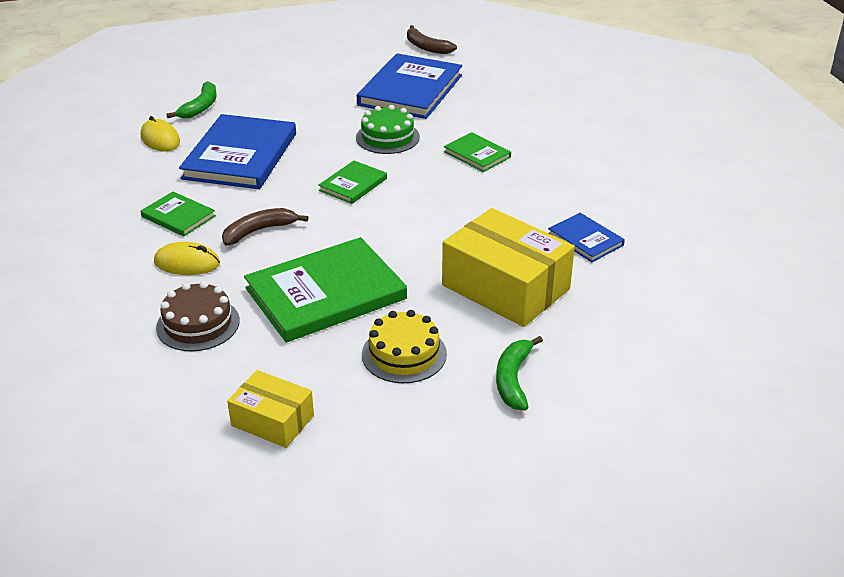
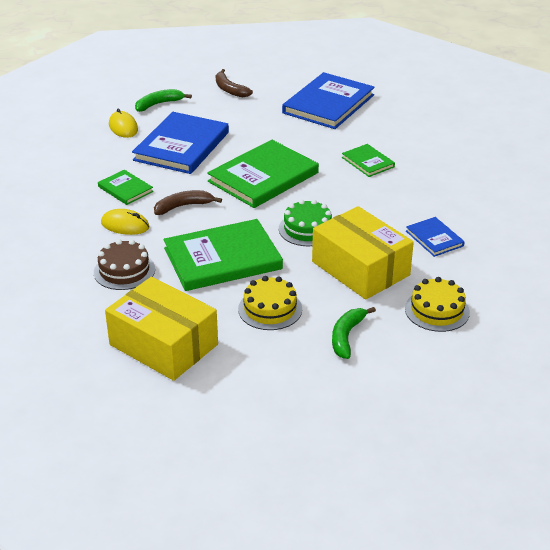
camera: 10 degrees right, 0 degrees up
(200, 107) = (159, 104): green banana -> green banana turned 150 degrees counterclockwise
(272, 420) = (163, 344): yellow box -> yellow box, size x1.80
(353, 184) = (263, 177): green book -> green book, size x2.00
(387, 137) = (300, 142): green cake -> green cake (307, 229)
(426, 47) = (351, 68): brown banana -> brown banana (229, 89)
(617, 331) = (437, 310): none -> yellow cake

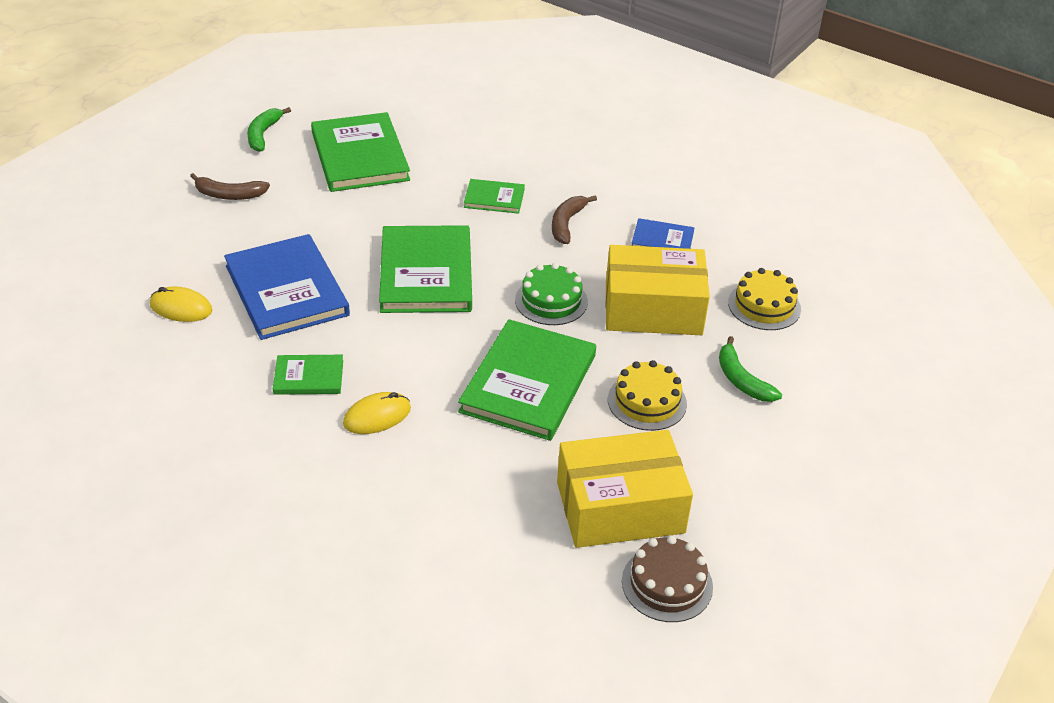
camera: 50 degrees left, 5 degrees up
(124, 270) = (460, 464): brown cake -> brown cake (667, 584)
(159, 104) = (176, 256): green banana -> green banana (263, 134)
(183, 206) = (401, 355): brown banana -> brown banana (566, 223)
(328, 104) = (360, 156): blue book -> green book

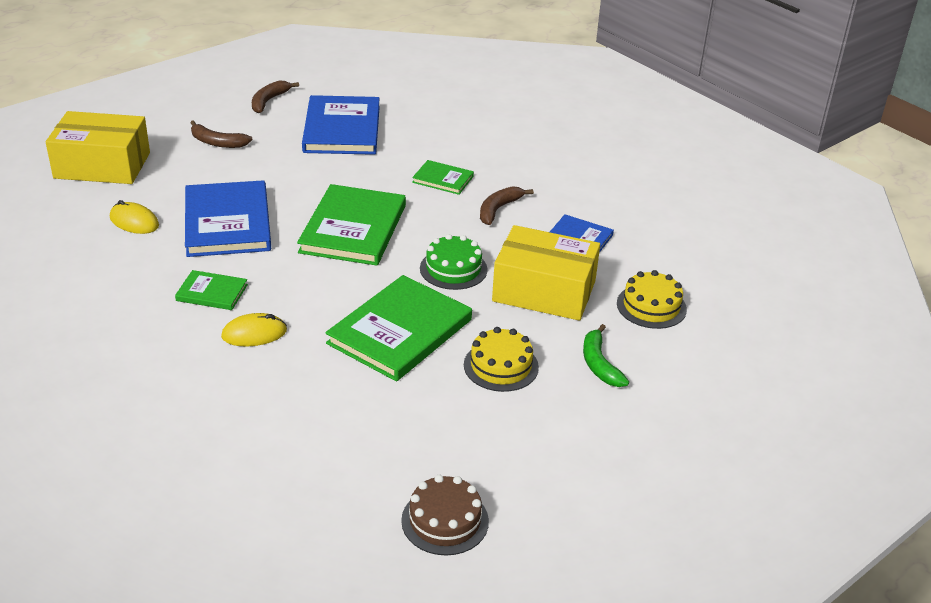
camera: 15 degrees right, 5 degrees down
(263, 134) = (269, 101): green banana -> brown banana
(360, 156) = (342, 129): green book -> blue book
(620, 507) = (433, 448): yellow box -> yellow box (102, 165)

